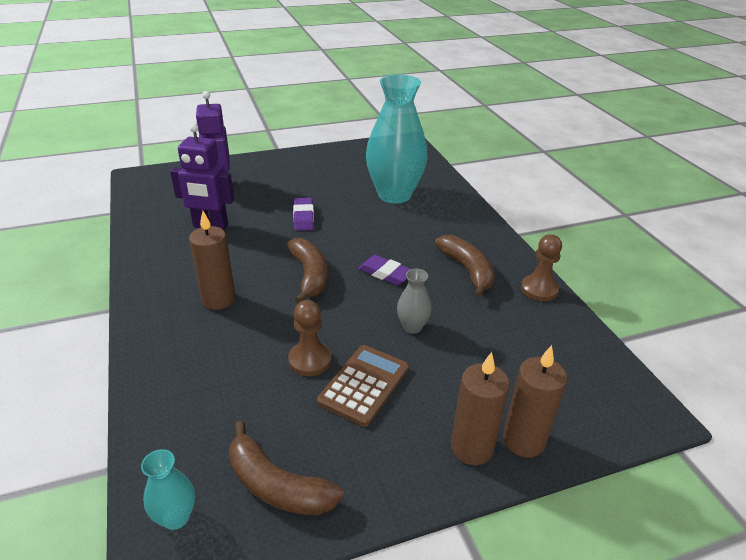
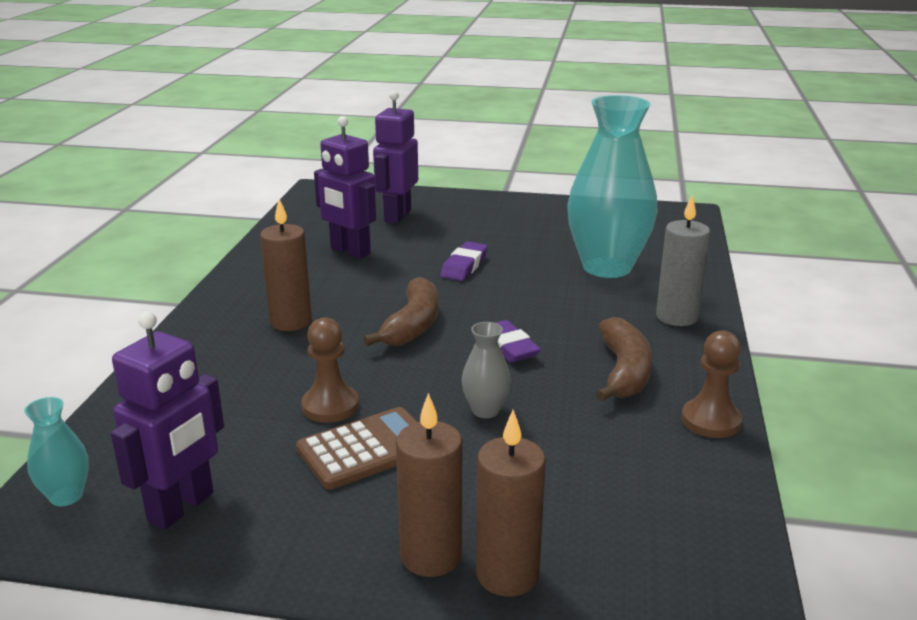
camera: 30 degrees right, 10 degrees down
(277, 486) = (182, 507): brown banana -> purple robot
(463, 221) = (676, 317): none -> grey candle

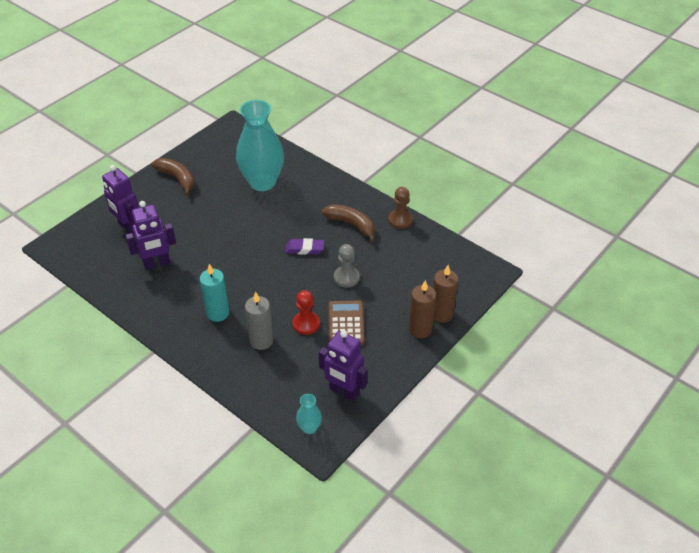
camera: 60 degrees left, 20 degrees up
(182, 507) = (344, 391): purple robot -> purple robot turned 150 degrees clockwise
(291, 322) = (218, 313): brown candle -> turquoise candle
(330, 406) = (306, 324): brown pawn -> red pawn
(413, 325) = (259, 271): brown banana -> brown banana (177, 179)
(464, 266) = (216, 228): purple eraser -> none
(485, 410) = (346, 277): grey vase -> grey pawn
(676, 317) = (324, 186): grey candle -> grey candle (261, 341)

